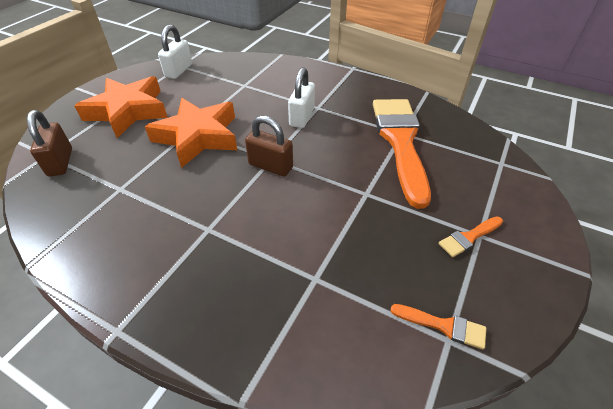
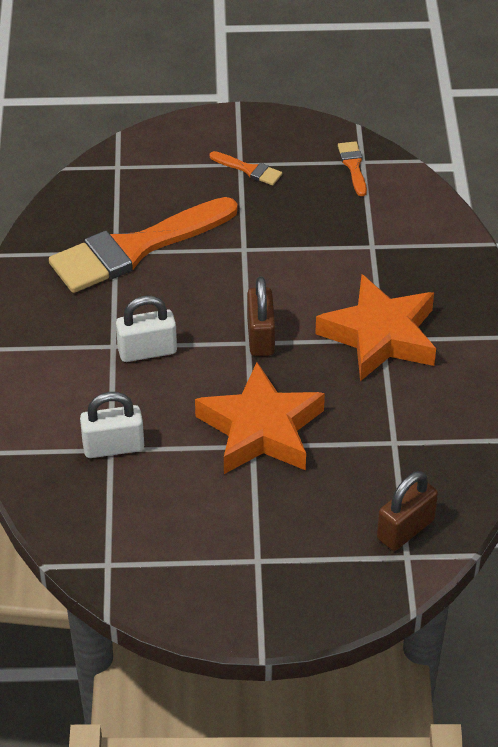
camera: 120 degrees left, 0 degrees up
(128, 111) = (267, 540): orange star -> orange star (380, 336)
(179, 71) = (125, 554): white padlock -> white padlock (113, 447)

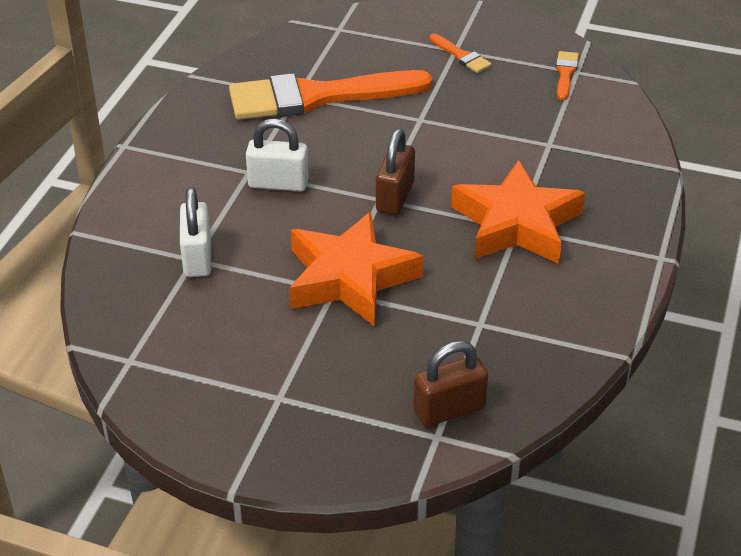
camera: 20 degrees right, 5 degrees down
(113, 447) = (197, 257): white padlock -> white padlock turned 75 degrees clockwise

